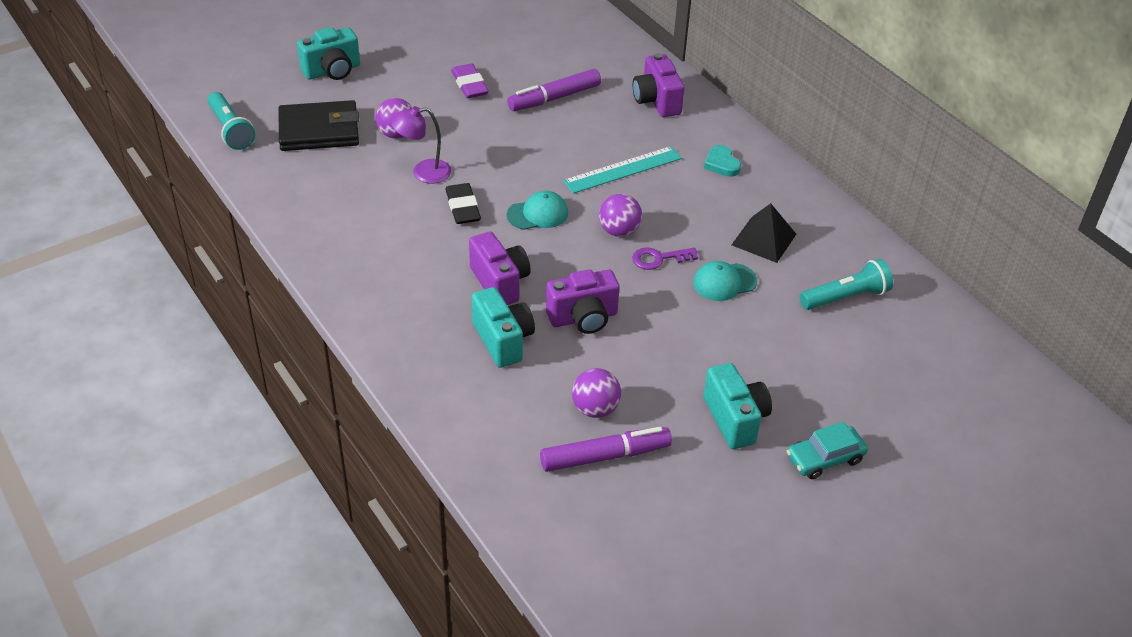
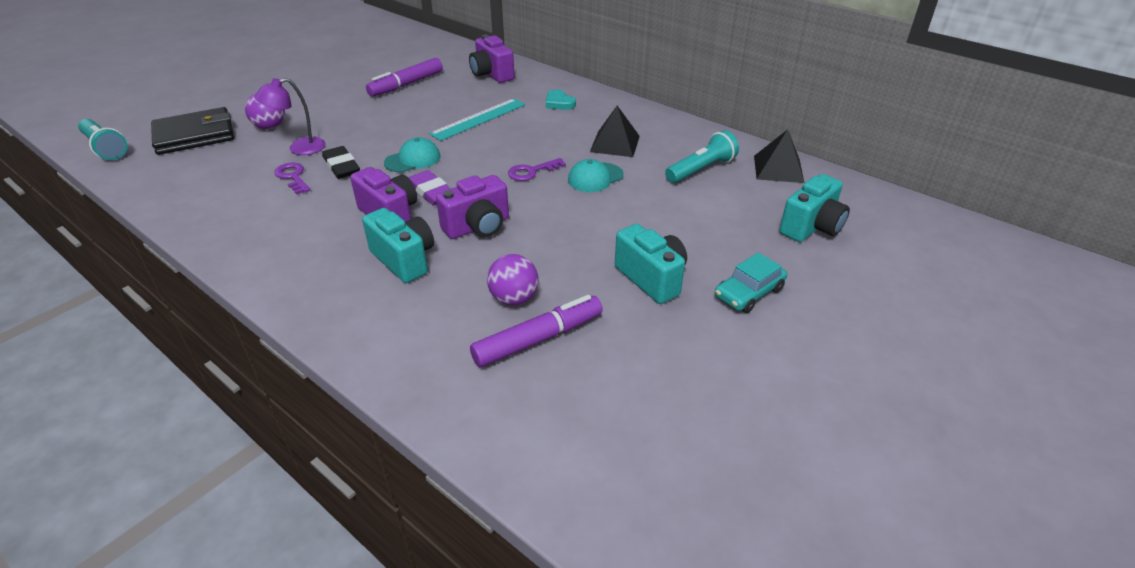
camera: 15 degrees left, 5 degrees down
(332, 71) = (205, 95): turquoise camera -> turquoise camera (811, 227)
(412, 211) = (293, 177): none -> purple key
(469, 85) = (331, 87): purple eraser -> purple eraser (431, 192)
(619, 231) = (490, 159): purple ball -> none
(934, 316) = (778, 169): none -> black pyramid

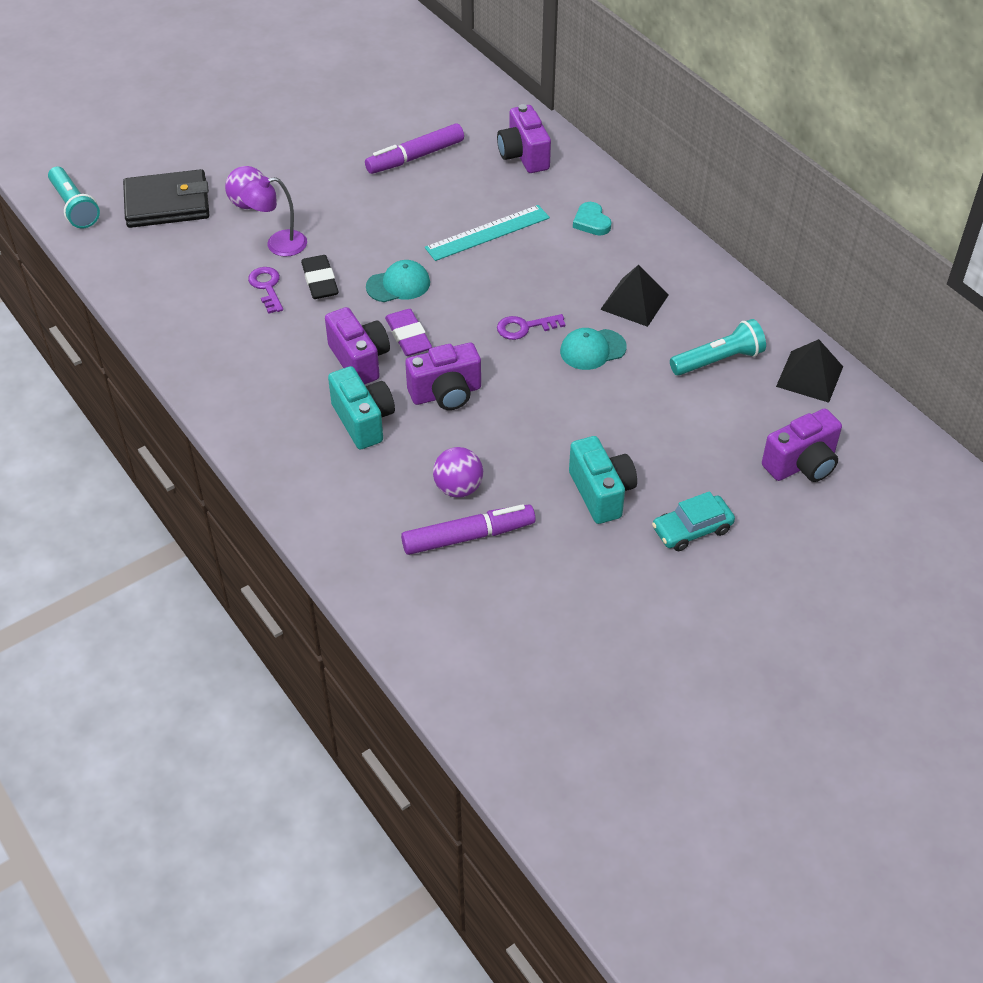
camera: 15 degrees right, 10 degrees up
(811, 227) = (802, 464): turquoise camera -> purple camera

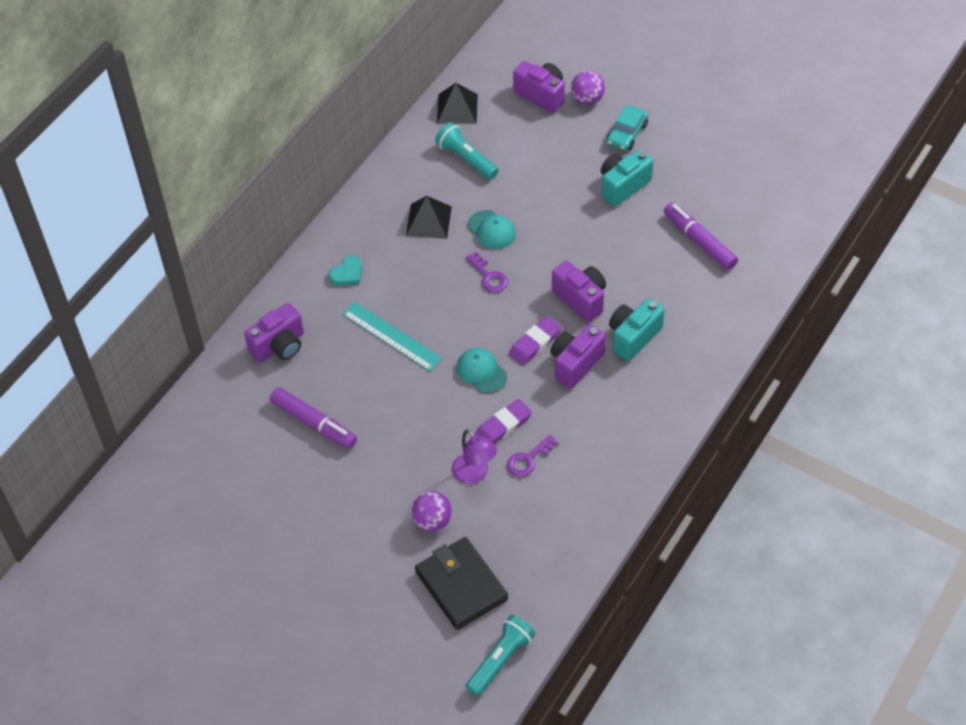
camera: 110 degrees left, 5 degrees up
(320, 281) = (503, 426): black eraser -> purple eraser
(458, 488) = (662, 261): purple ball -> purple ball (587, 99)
(692, 529) = (627, 134): turquoise car -> turquoise car turned 75 degrees clockwise

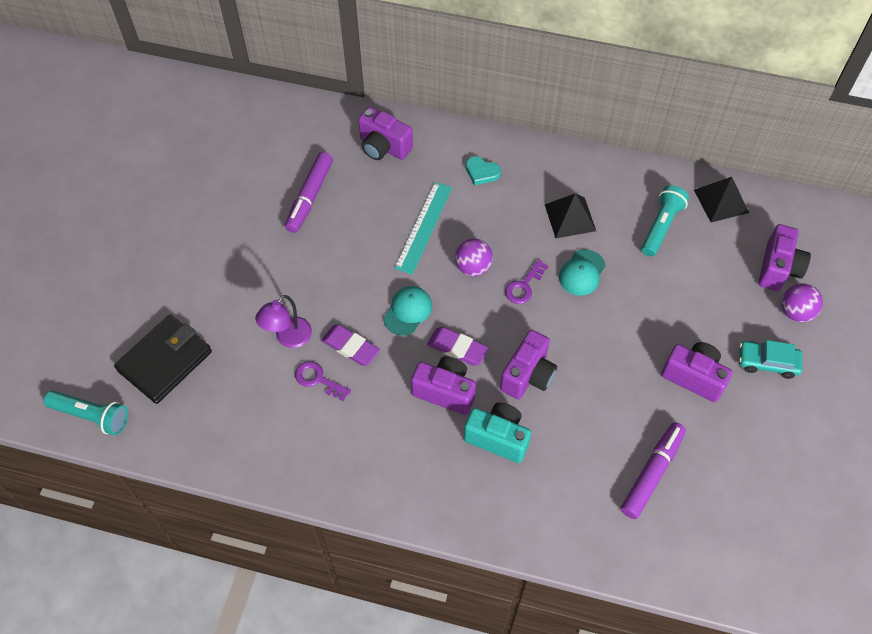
camera: 70 degrees right, 5 degrees up
(432, 521) = (229, 318): purple ball -> purple ball (473, 267)
(623, 186) = (694, 377): turquoise camera -> purple camera

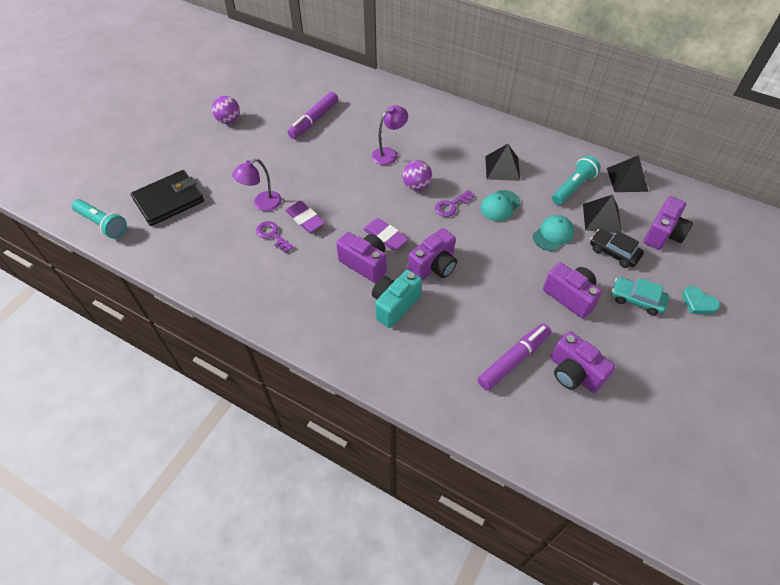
camera: 15 degrees right, 5 degrees down
(383, 147) = (378, 100): purple camera -> purple camera (573, 373)
(408, 311) = (356, 204): turquoise cap -> turquoise cap (553, 234)
(424, 227) = (389, 153): turquoise ruler -> purple lamp
(481, 172) = (444, 128): turquoise heart -> turquoise heart (698, 303)
(498, 438) = (394, 305): turquoise camera -> turquoise camera turned 90 degrees counterclockwise
(704, 262) = (601, 218): none -> black pyramid
(728, 306) = (614, 252): none -> black car
(795, 312) = (670, 268): purple ball -> purple ball (229, 120)

